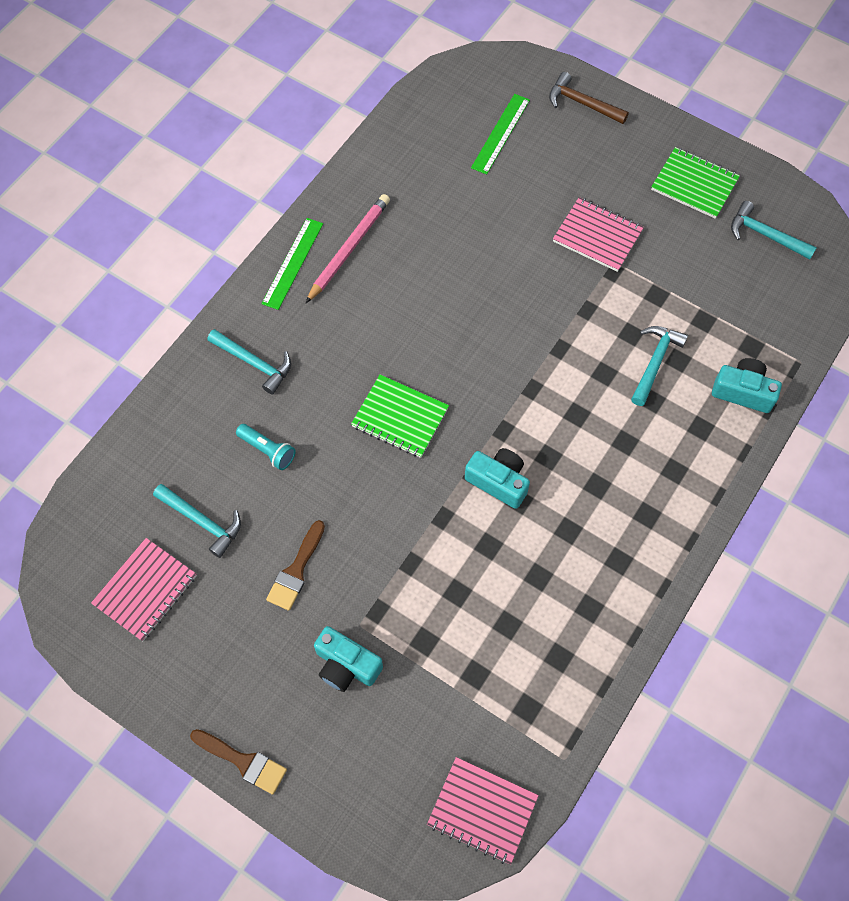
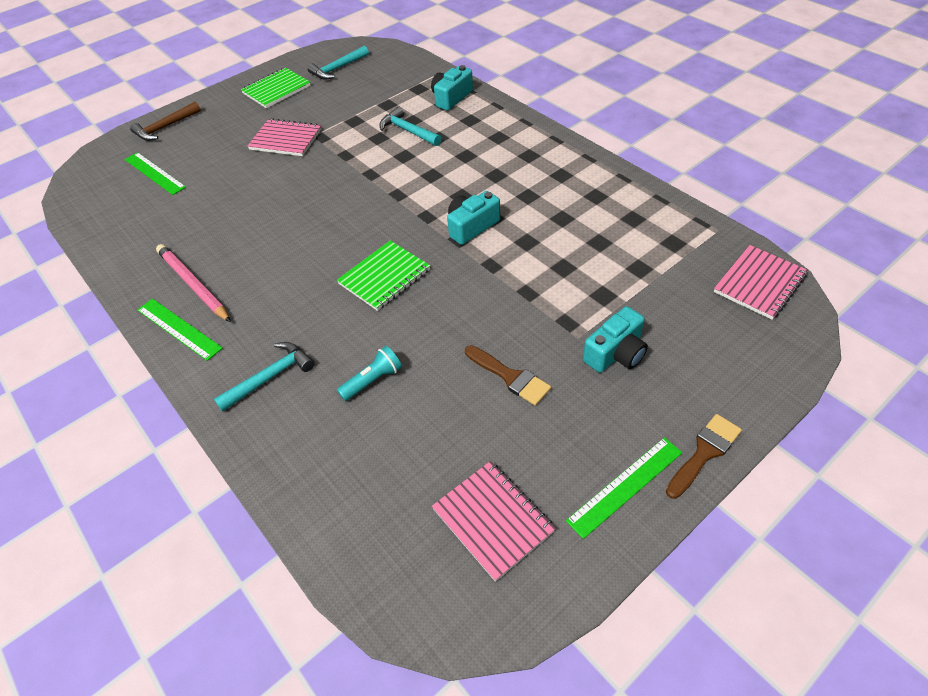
camera: 70 degrees left, 15 degrees down
(196, 694) = (625, 486): none -> green ruler
(202, 521) = (430, 450): turquoise hammer -> none
(597, 236) = (286, 139): pink notebook -> pink notebook turned 60 degrees clockwise

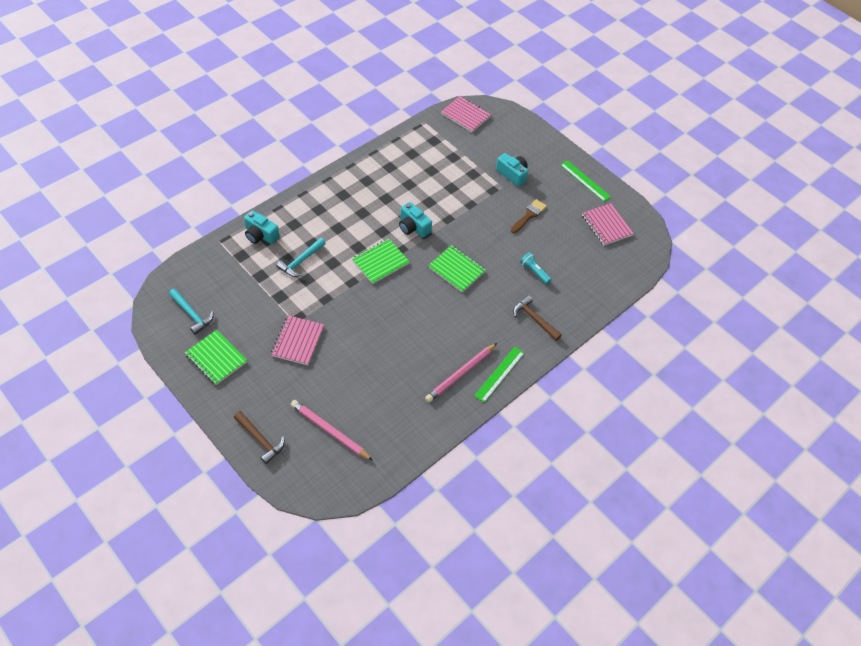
camera: 100 degrees left, 5 degrees up
(154, 173) = (330, 431): green ruler -> pink pencil
(271, 376) = (534, 319): turquoise hammer -> brown hammer
(404, 197) = (380, 262): none -> green notebook
(493, 520) = (606, 225): pink notebook -> pink notebook turned 75 degrees counterclockwise
(704, 453) = (566, 153): brown brush -> none

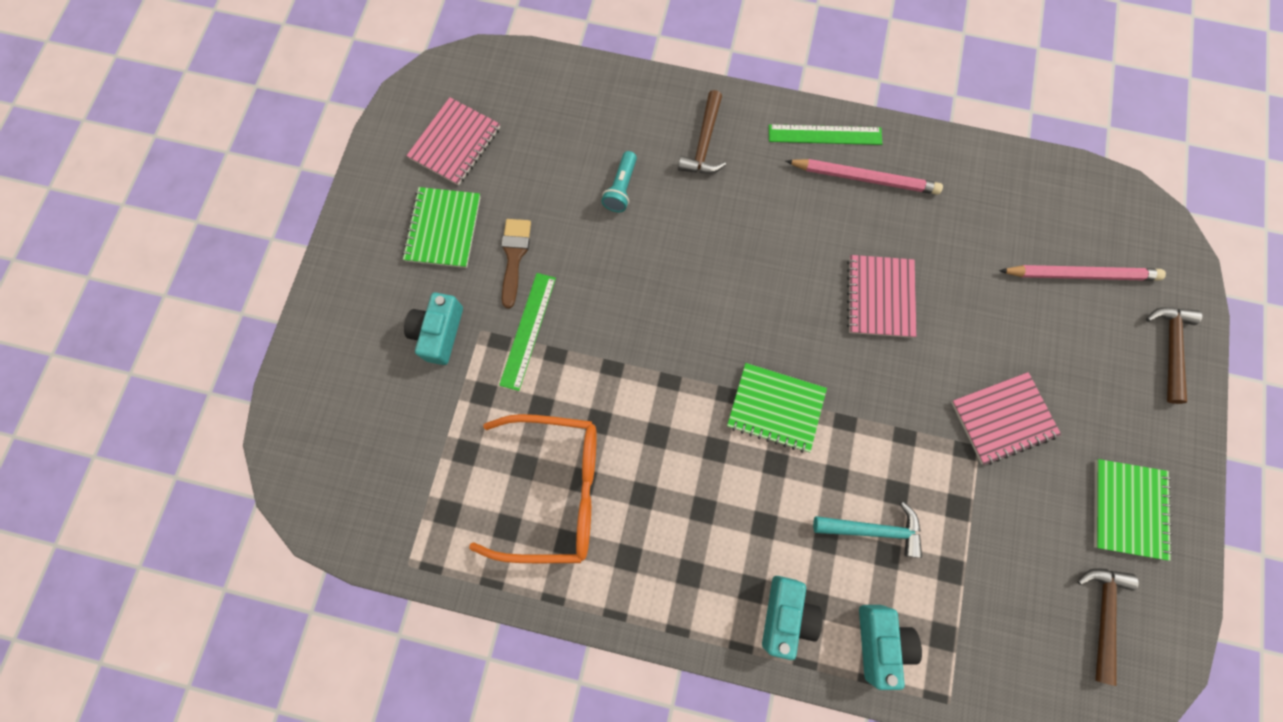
camera: 120 degrees left, 20 degrees up
(192, 314) = (1102, 614): turquoise hammer -> brown hammer
(330, 431) = (1080, 274): pink pencil -> pink pencil turned 90 degrees counterclockwise
(413, 227) = (669, 408): turquoise camera -> turquoise camera (786, 614)
(414, 174) = (554, 489): none -> orange glasses
(456, 269) = (701, 291): green notebook -> green notebook (443, 229)
(466, 115) = (339, 501): pink notebook -> pink notebook (879, 297)
(529, 215) = (514, 257): brown brush -> brown brush turned 90 degrees clockwise
(585, 180) = (377, 219): green ruler -> green ruler (528, 330)

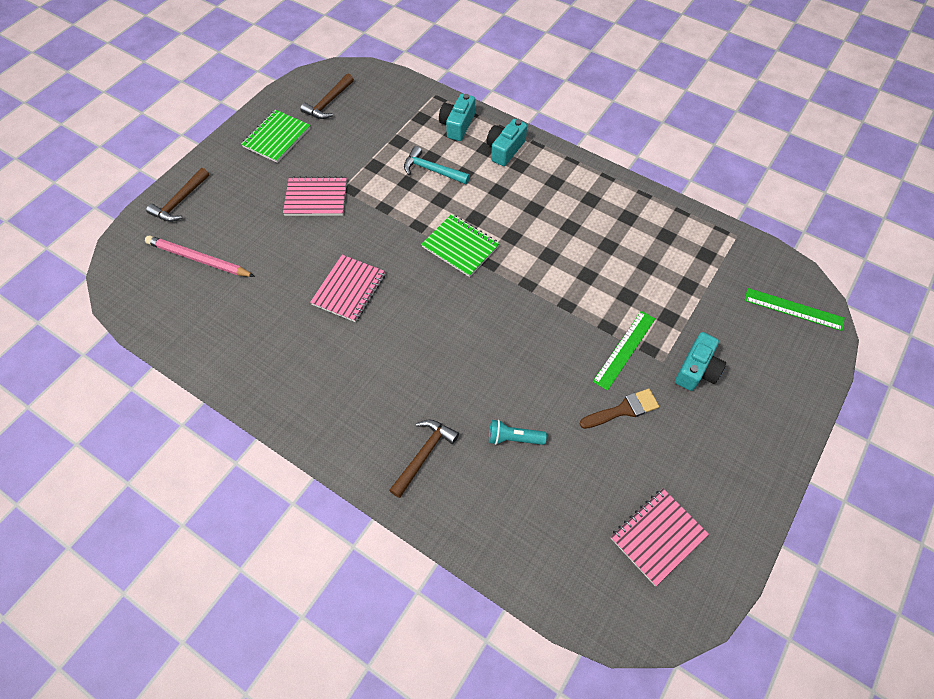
camera: 160 degrees left, 15 degrees down
(443, 229) = (681, 454): green notebook -> none
(514, 257) = (623, 410): brown brush -> brown brush turned 135 degrees counterclockwise
(554, 489) = (629, 246): orange glasses -> none
(621, 188) = (513, 438): turquoise flashlight -> turquoise flashlight turned 120 degrees counterclockwise
(825, 135) = (315, 426): green ruler -> green ruler (793, 309)
(864, 178) = (306, 377): pink pencil -> none

